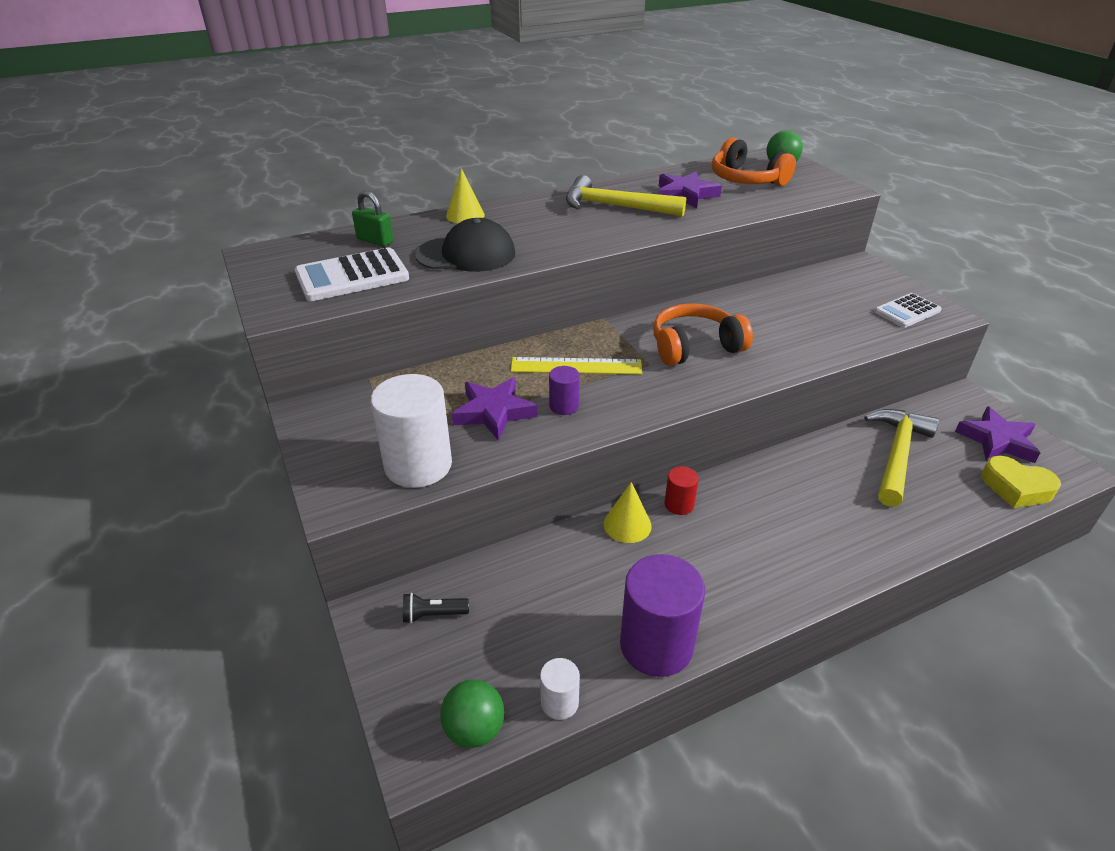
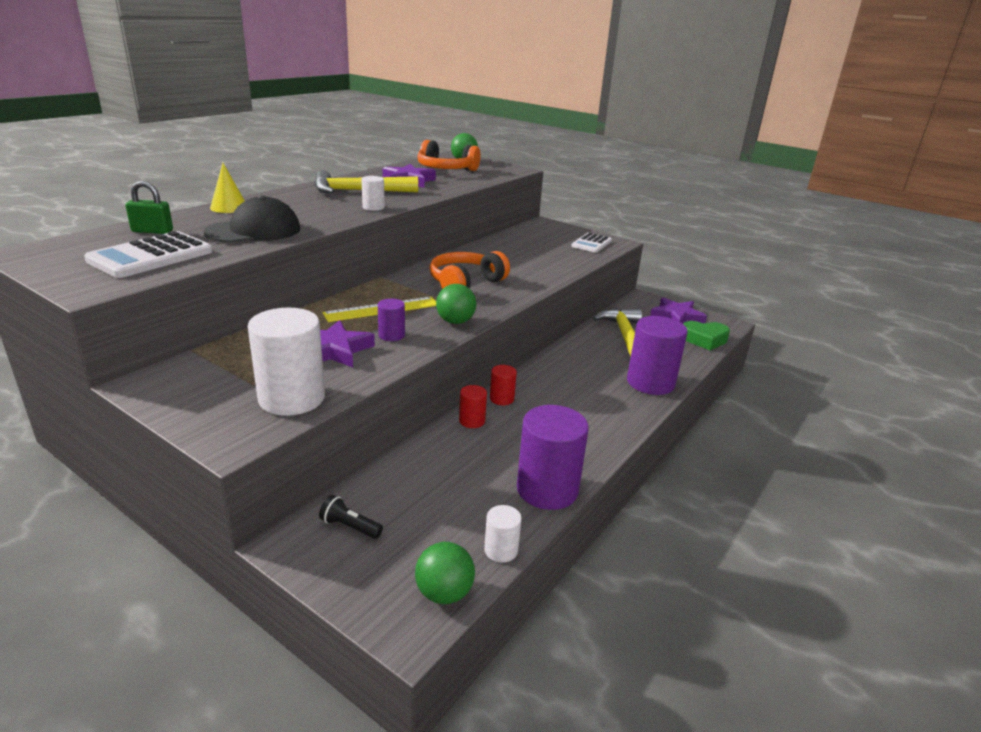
camera: 30 degrees left, 10 degrees down
(433, 615) = (350, 527): black flashlight -> black flashlight turned 60 degrees clockwise
(613, 235) = (373, 207): none -> white cylinder
(627, 524) = (472, 421): yellow cone -> red cylinder
(646, 403) = (455, 322): none -> green ball
(886, 535) = (650, 383): none -> purple cylinder
(1016, 488) = (704, 339): yellow heart -> green heart

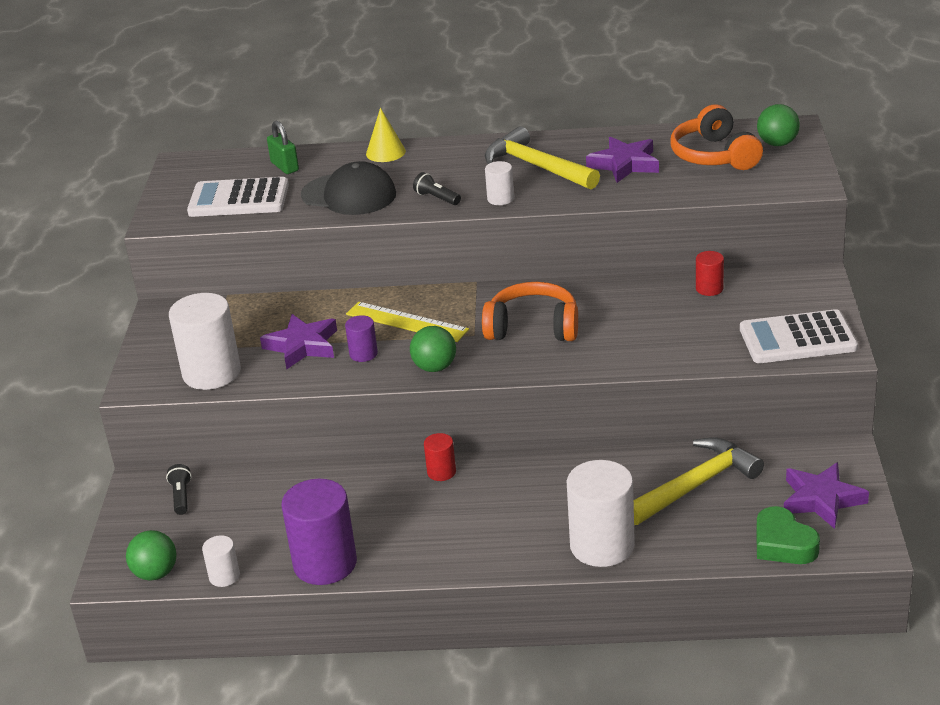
camera: 60 degrees right, 5 degrees up
(328, 217) = (437, 198): none -> black flashlight
(472, 421) = (382, 475): red cylinder -> red cylinder (709, 288)
(591, 243) = (797, 339): white calculator -> white calculator, size x1.54
(650, 383) = (602, 546): purple cylinder -> white cylinder

